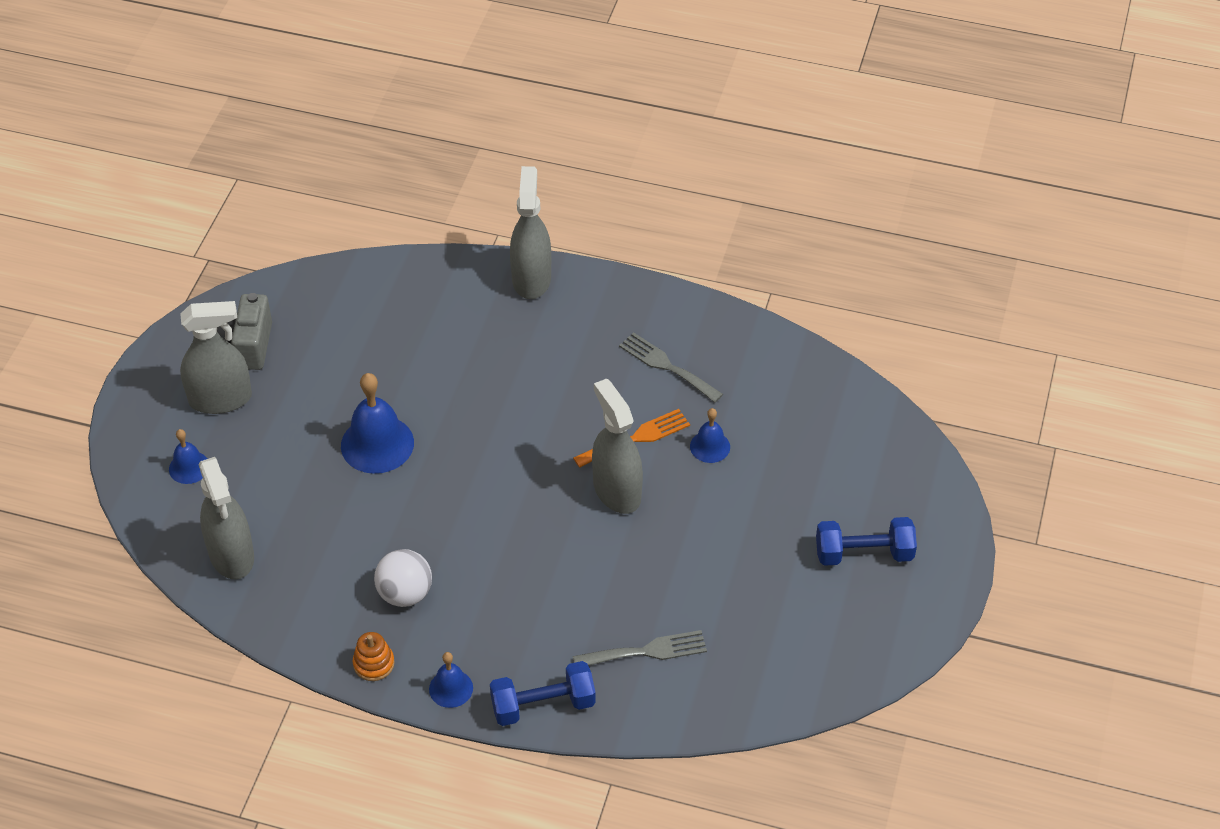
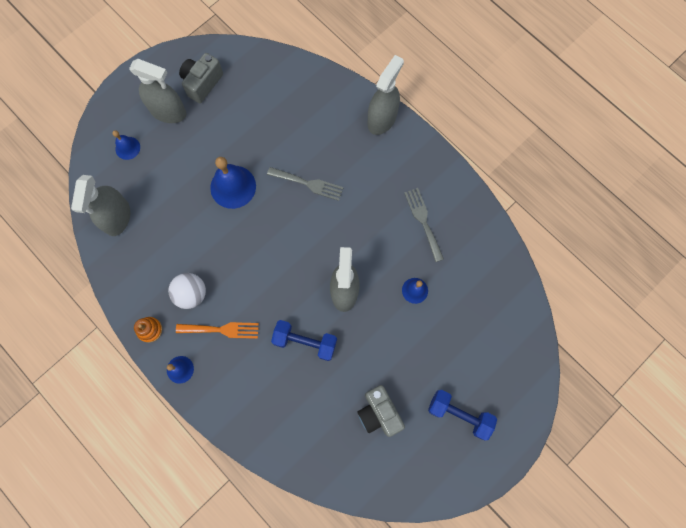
camera: 30 degrees right, 25 degrees up
(543, 705) = (221, 409): blue dumbbell -> blue dumbbell (305, 342)
(636, 438) = (376, 261): orange fork -> orange fork (222, 329)
(646, 651) = (297, 407): grey fork -> grey fork (308, 184)
(759, 603) = (379, 412): none -> grey camera

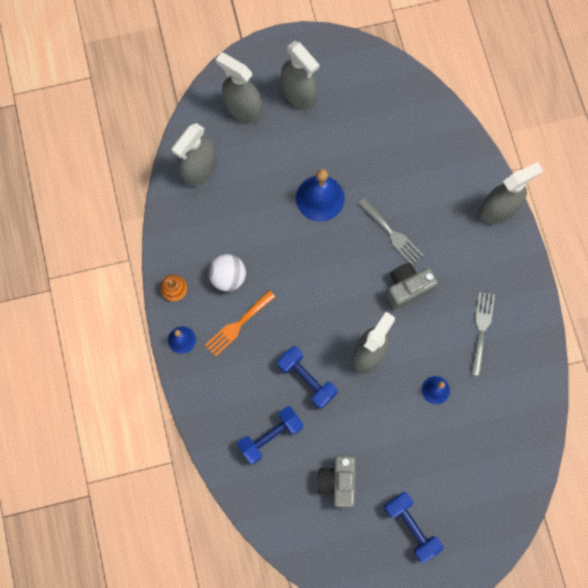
camera: 30 degrees right, 0 degrees up
(127, 148) = (243, 109): blue bell -> grey spray bottle
(202, 83) = (345, 83): grey camera -> grey camera (407, 288)
(222, 329) = (238, 325): orange fork -> orange fork turned 105 degrees clockwise
(301, 407) = (270, 436): none -> blue dumbbell

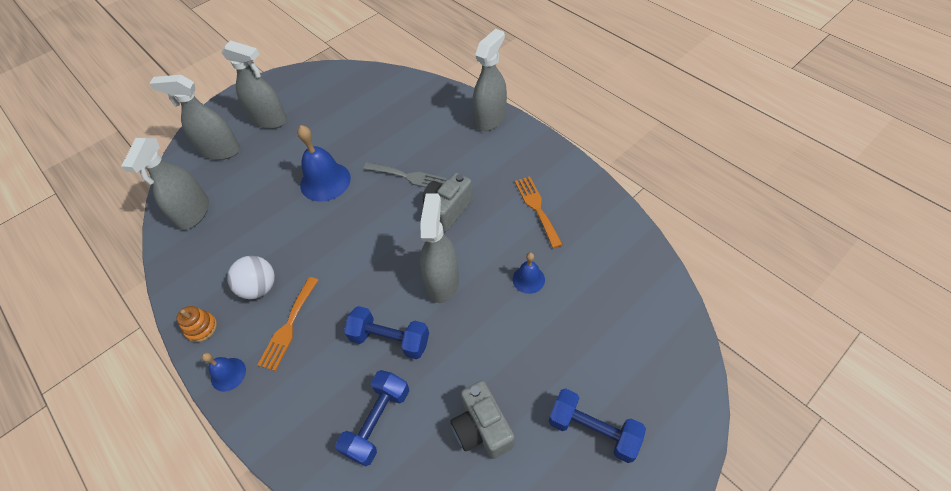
camera: 25 degrees left, 20 degrees down
(481, 329) = (537, 208): grey fork -> orange fork

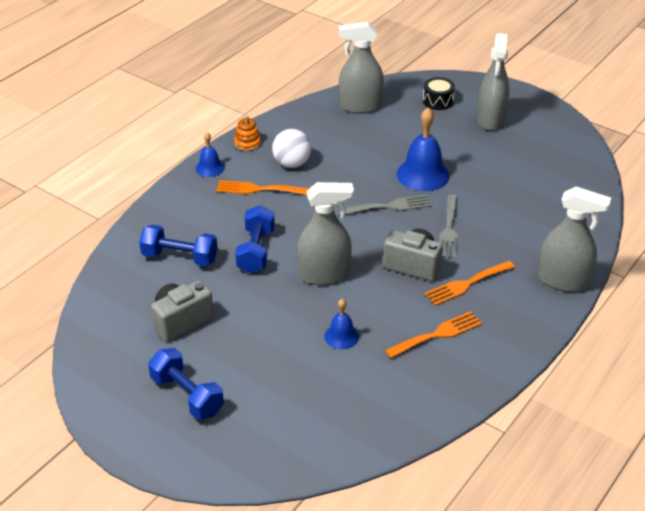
camera: 75 degrees right, 15 degrees down
(220, 151) = (438, 101): grey spray bottle -> black drum
(361, 213) = (390, 206): none -> grey fork
(480, 177) = (466, 284): none -> orange fork
(593, 430) = (187, 395): blue dumbbell -> blue dumbbell turned 60 degrees counterclockwise

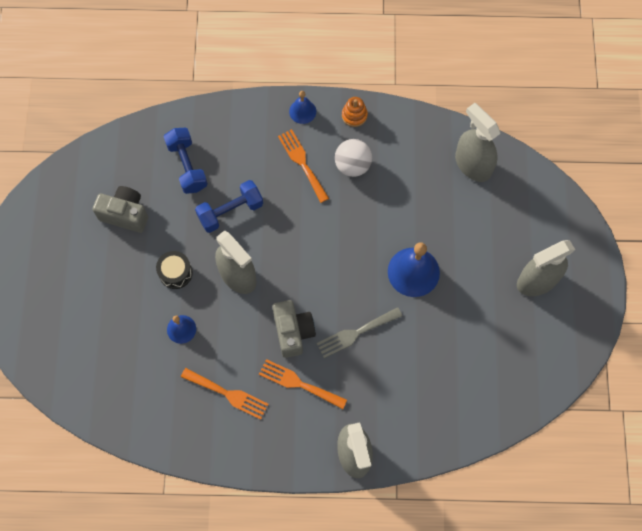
camera: 55 degrees right, 30 degrees up
(187, 395) = (61, 268): blue dumbbell -> none
(390, 206) = (352, 272): grey fork -> none
(438, 101) = (531, 221): black drum -> black drum (175, 273)

